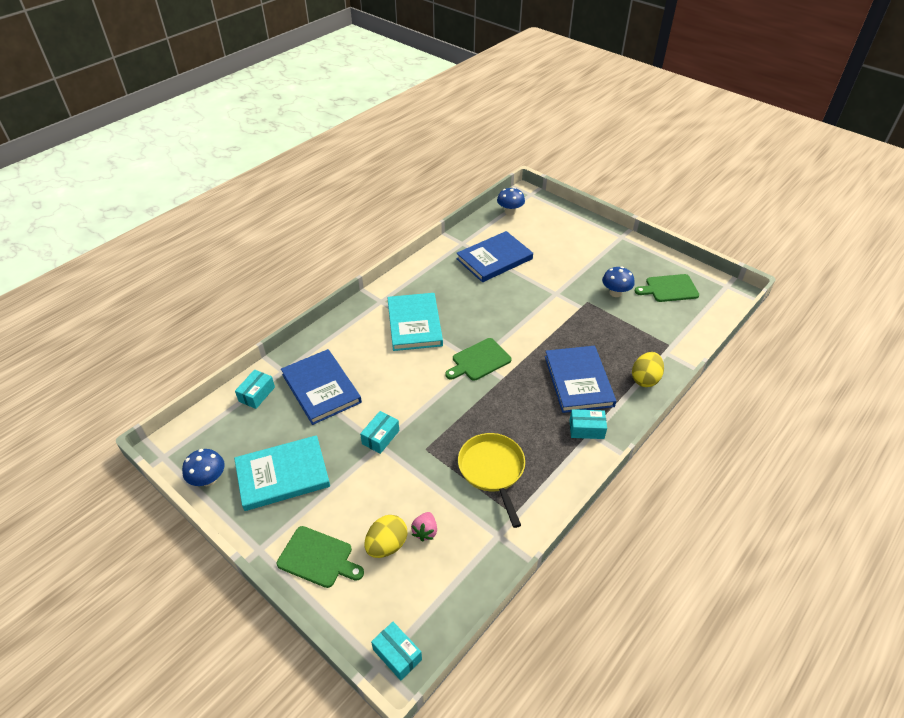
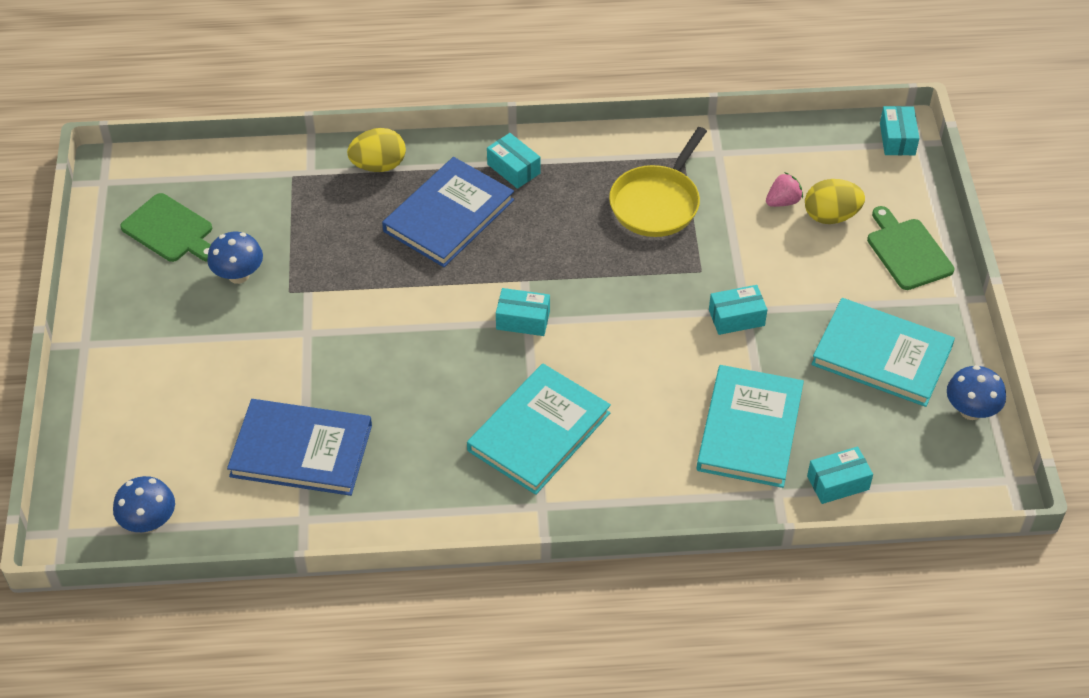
camera: 135 degrees left, 5 degrees up
(321, 388) = (750, 429): blue book -> turquoise book
(479, 360) = (523, 320): green cutting board -> turquoise box

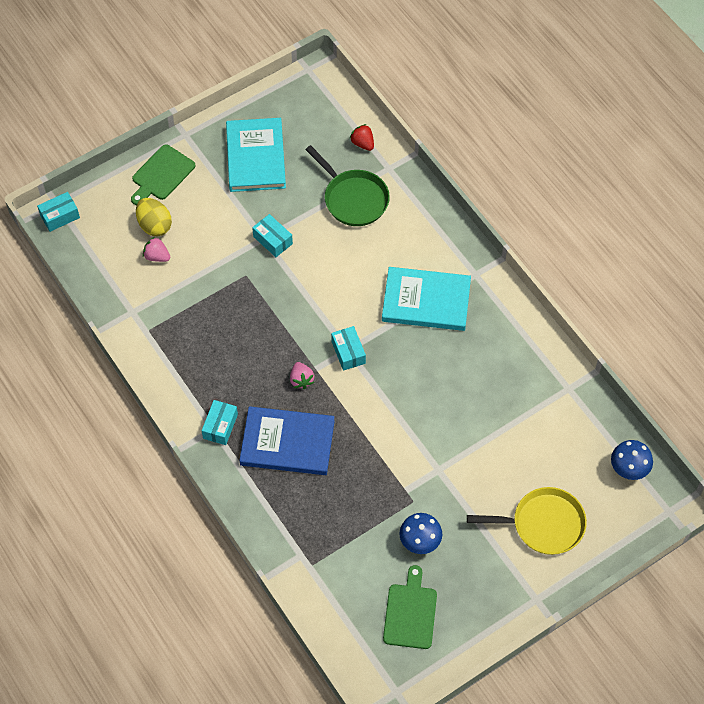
camera: 120 degrees left, 10 degrees up
(301, 451) = (525, 418): blue book -> none
(378, 165) = (268, 513): yellow egg -> none
(519, 261) = (301, 380): none -> pink strawberry
(657, 203) = (201, 326): yellow pan -> yellow pan (543, 524)
(750, 429) = (353, 198): turquoise book -> green pan
(838, 483) = (362, 143): turquoise box -> red strawberry
(970, 410) = (270, 102): blue mushroom -> none

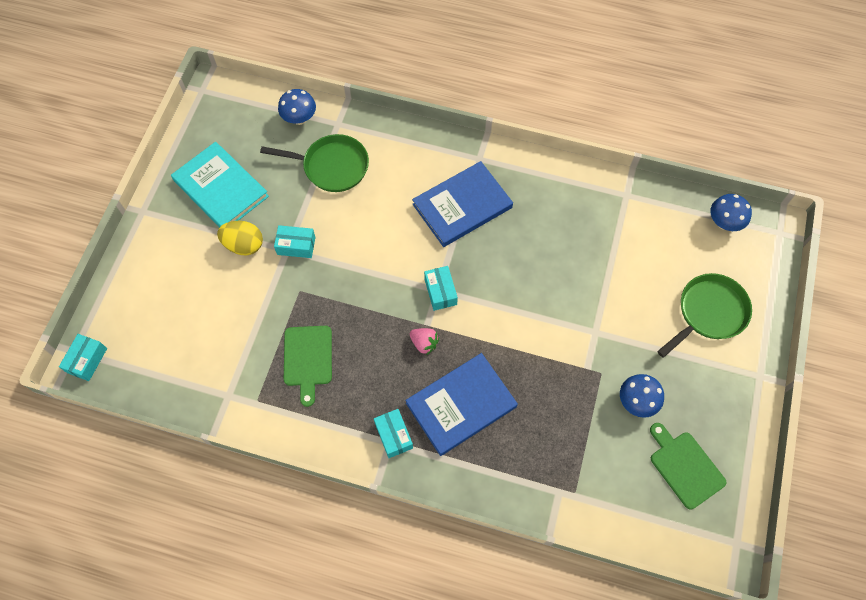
camera: 40 degrees left, 5 degrees up
(154, 225) = (182, 306): yellow egg -> yellow egg (244, 245)
(157, 256) = (208, 331): pink strawberry -> none
(161, 174) = (151, 259): green cutting board -> green cutting board (308, 359)
(348, 352) = (440, 292): turquoise box -> turquoise box turned 45 degrees clockwise
(362, 143) = (299, 118): red strawberry -> blue mushroom
(426, 301) = (462, 206): turquoise book -> blue book
(543, 524) = (708, 313): yellow pan -> green pan

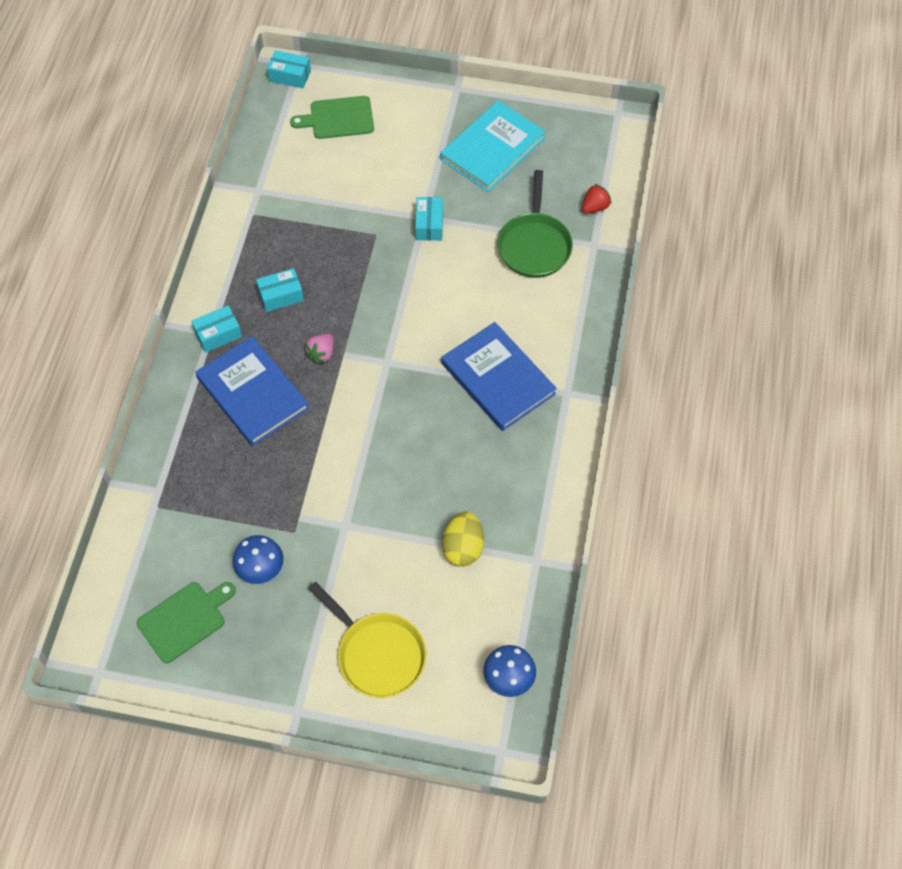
camera: 85 degrees right, 5 degrees down
(244, 245) = (425, 179): yellow egg -> yellow egg (463, 548)
(299, 118) = (595, 207): blue mushroom -> red strawberry
(308, 359) = (299, 251): green cutting board -> green cutting board (338, 118)
(440, 292) = (384, 364): turquoise box -> turquoise box (281, 296)
(708, 313) = (377, 654): green pan -> yellow pan

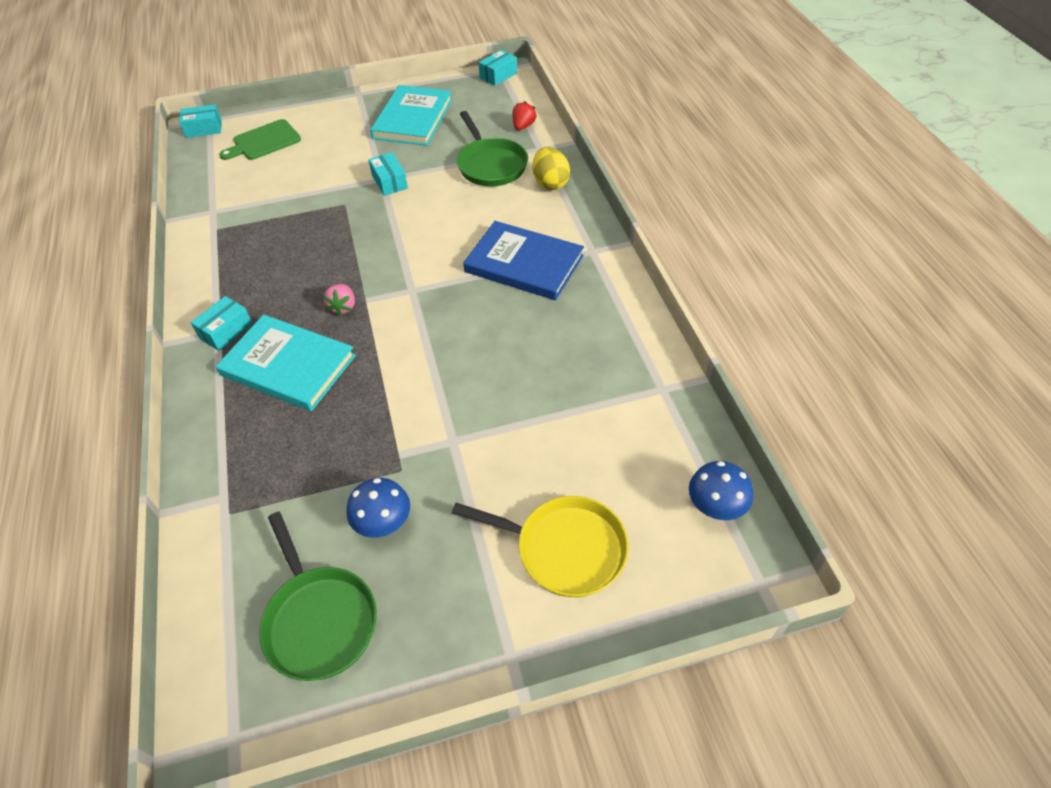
camera: 25 degrees left, 10 degrees down
(184, 620) = (319, 619): green cutting board -> green pan
(252, 393) = (288, 365): blue book -> turquoise book
(281, 296) = (277, 278): turquoise box -> turquoise box (498, 75)
(463, 548) = (585, 408): yellow egg -> yellow egg (550, 183)

